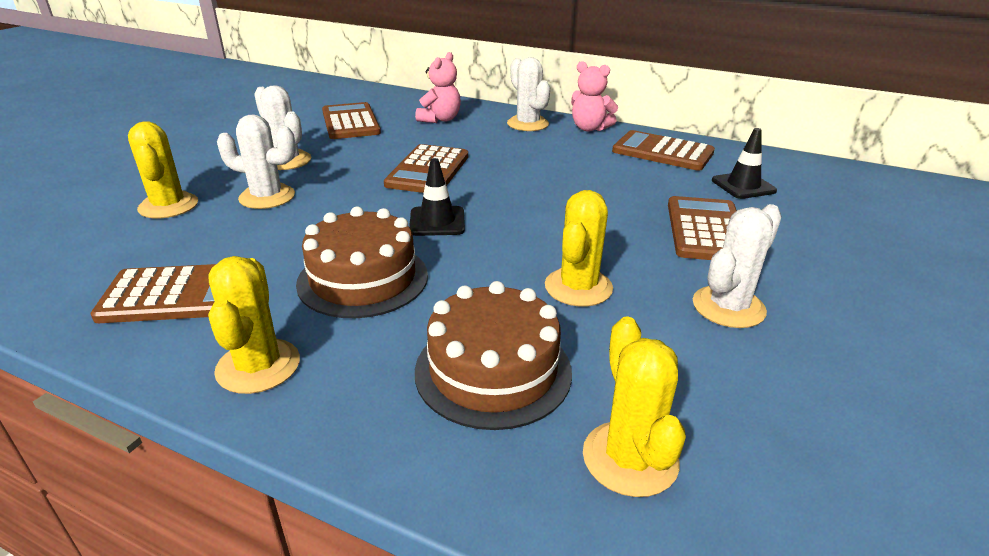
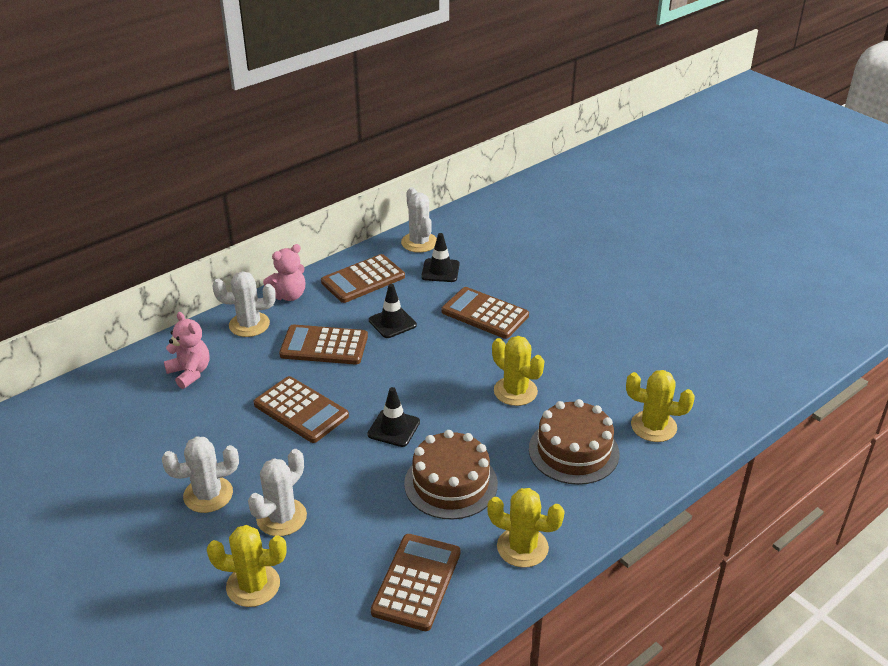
camera: 65 degrees left, 5 degrees up
(350, 122) = (142, 434): brown calculator -> brown calculator (324, 346)
(613, 181) = (392, 323): none -> black traffic cone
(728, 307) = (565, 344): white cactus -> white cactus (419, 242)

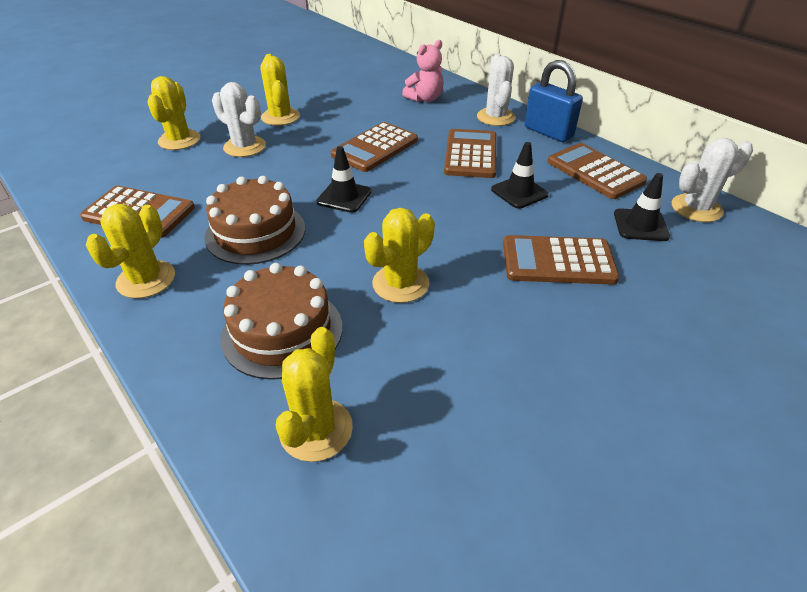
camera: 90 degrees right, 5 degrees up
(208, 495) = (280, 117): white cactus -> yellow cactus
(288, 295) = (548, 132): pink teddy bear -> blue padlock
(484, 314) = (558, 261): brown calculator -> brown calculator turned 120 degrees counterclockwise

